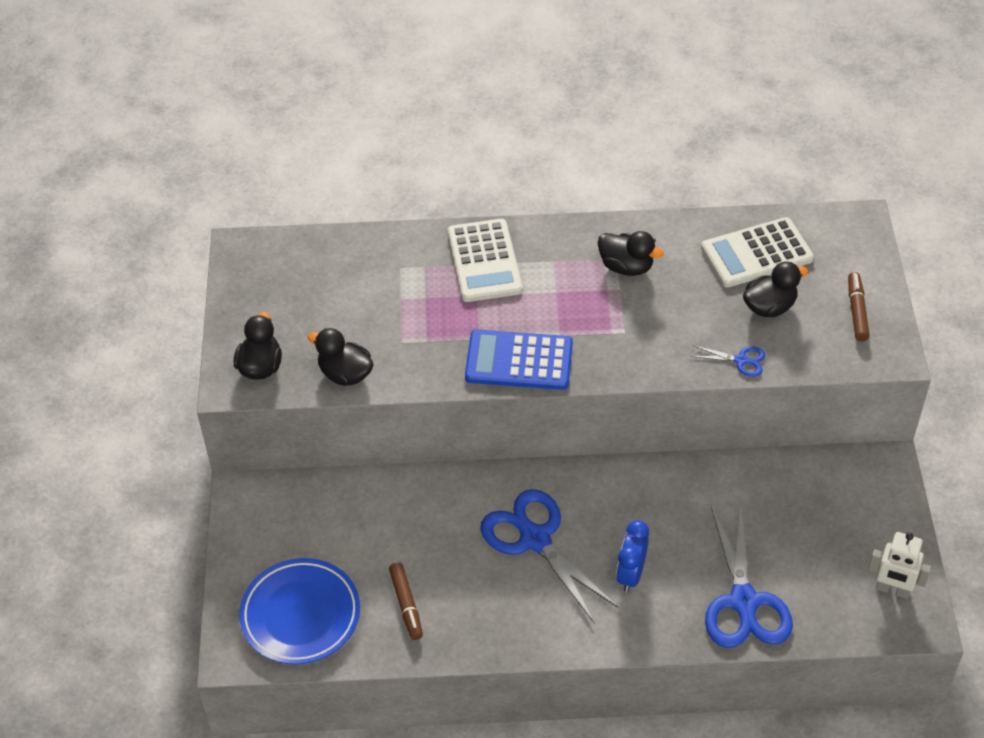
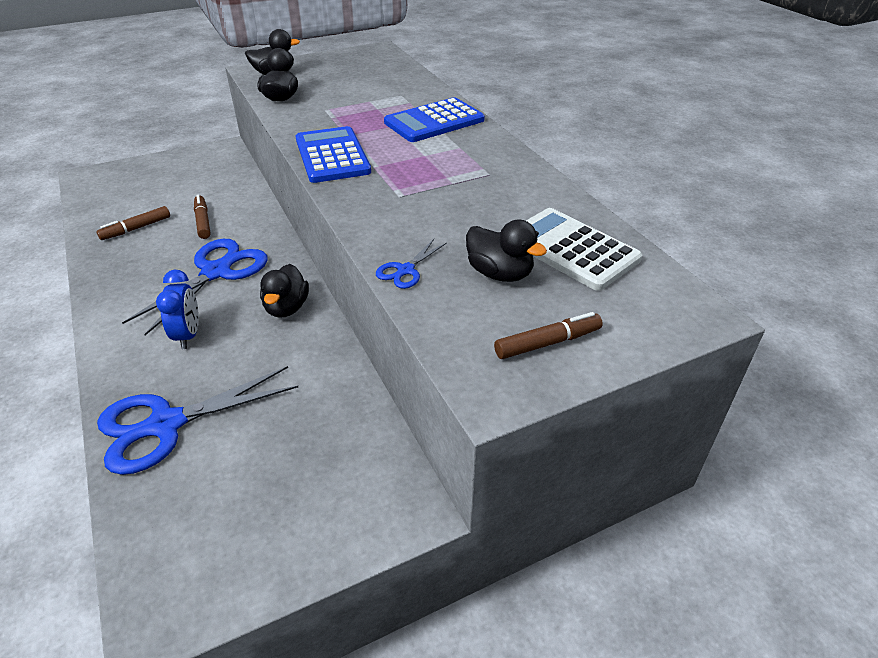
camera: 65 degrees right, 10 degrees down
(300, 615) = (122, 190): blue plate -> none
(425, 538) = (203, 221): none -> brown marker
(484, 261) = (434, 121): white calculator -> blue calculator
(626, 266) = (483, 181): black duck -> black duck (286, 308)
(631, 574) = (188, 335): blue clock -> blue clock turned 90 degrees clockwise
(741, 360) = (405, 270): blue scissors -> blue scissors turned 45 degrees clockwise
(892, 590) = (207, 568): white robot -> none

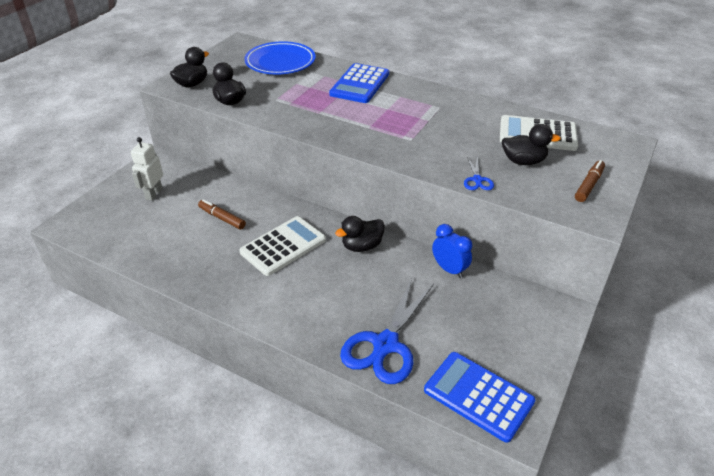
camera: 35 degrees left, 0 degrees up
(136, 228) = (176, 244): brown marker -> none
(181, 177) = (153, 194): none -> white robot
(188, 335) = (323, 291): blue clock -> blue clock (449, 269)
(216, 272) = (283, 246): blue scissors -> white calculator
(286, 308) = (362, 246): black duck -> black duck turned 90 degrees clockwise
(332, 156) = (332, 129): blue calculator -> blue calculator (478, 396)
(385, 77) = (280, 62): none -> blue plate

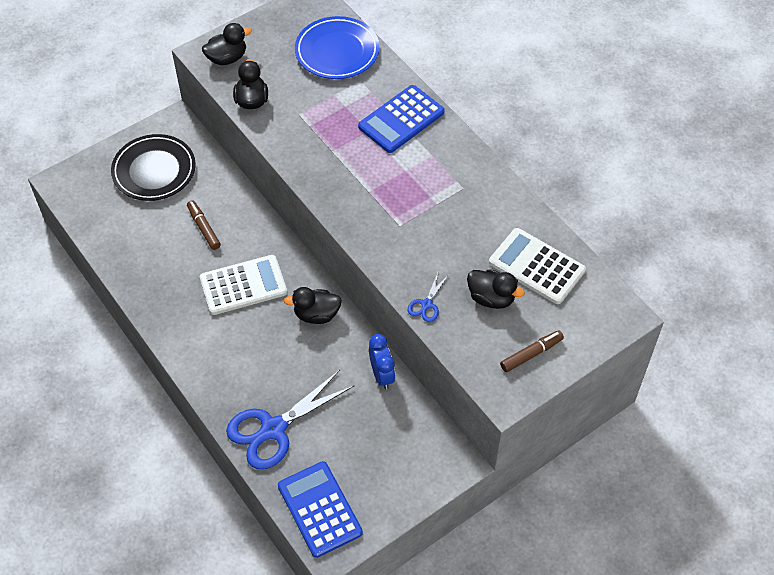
camera: 25 degrees right, 15 degrees up
(153, 194) = (154, 171): white robot -> black plate

